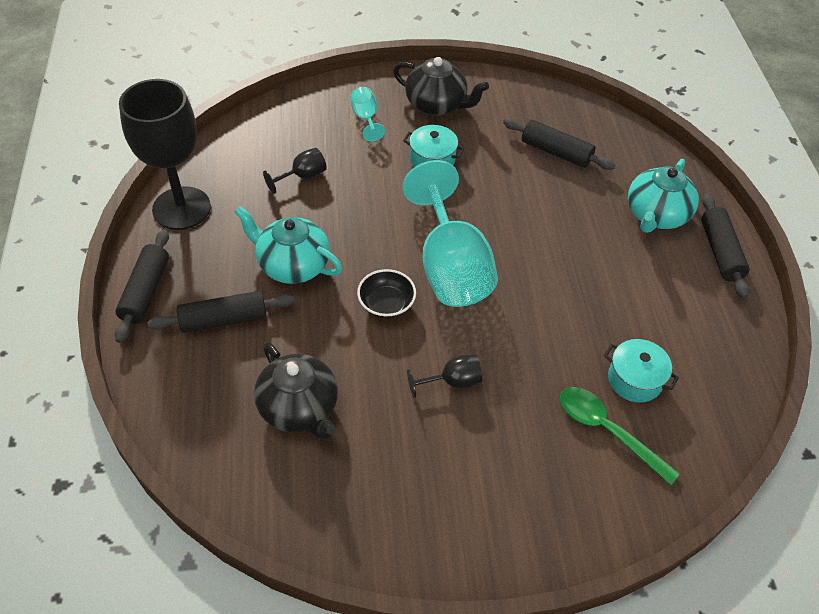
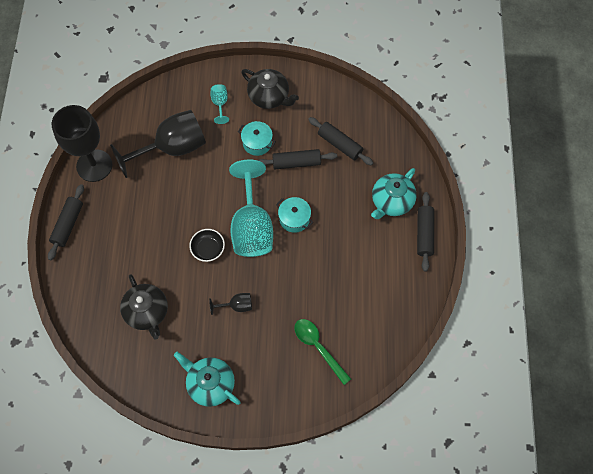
camera: 10 degrees right, 15 degrees up
(224, 319) = (111, 249): black rolling pin -> black rolling pin (296, 162)
(292, 265) = (156, 215): turquoise teapot -> turquoise teapot (210, 384)
(302, 177) = (172, 148): black goblet -> black goblet, size x2.29
(634, 380) = (343, 317): turquoise pot -> turquoise pot (294, 219)

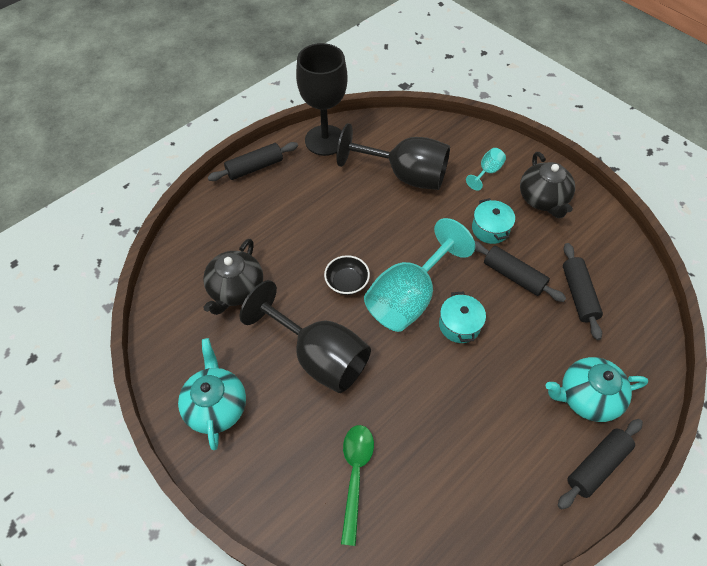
camera: 45 degrees right, 10 degrees down
(236, 306) = (318, 356): black goblet -> black goblet, size x2.29

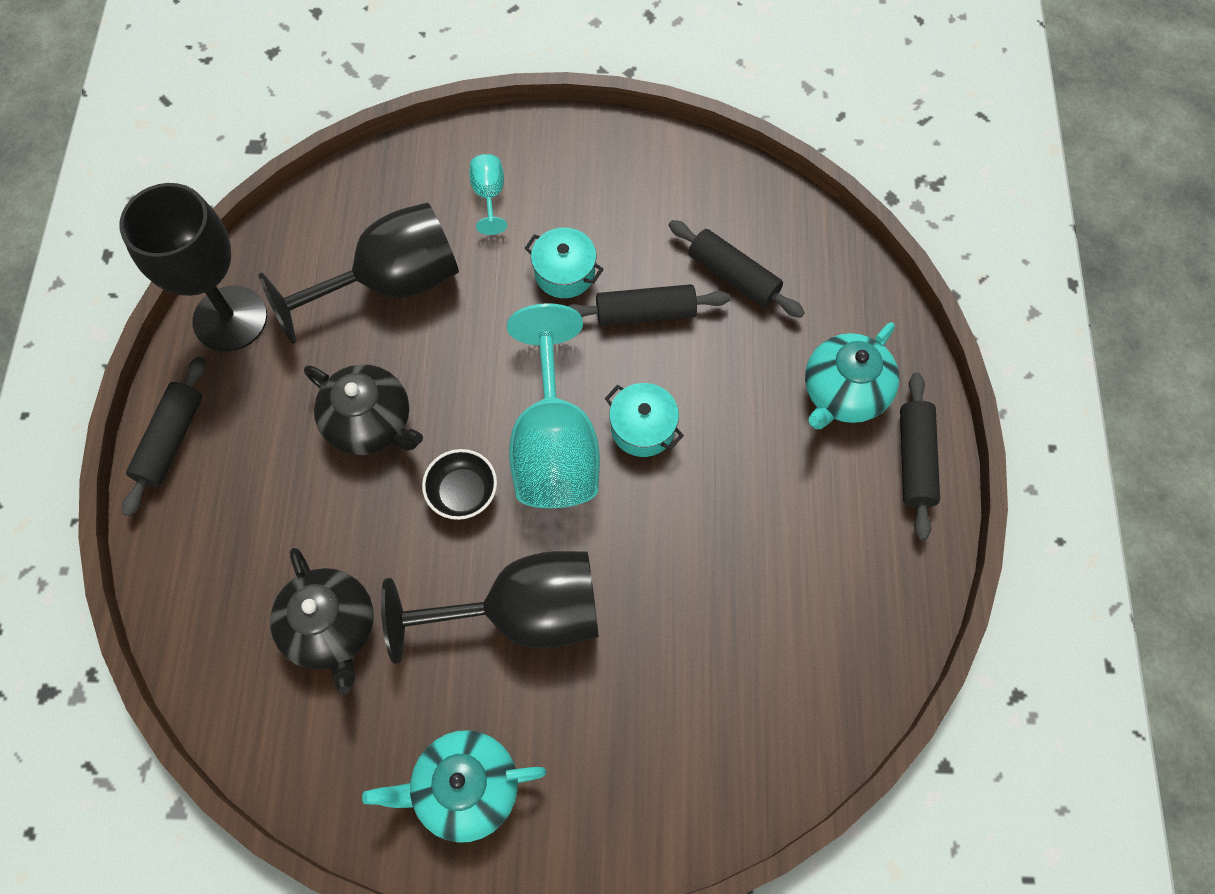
camera: 45 degrees left, 10 degrees up
(216, 406) = (465, 789): turquoise teapot -> turquoise teapot turned 45 degrees counterclockwise
(355, 474) = (698, 705): green spoon -> none
(543, 199) = (589, 181): black teapot -> black teapot (370, 423)

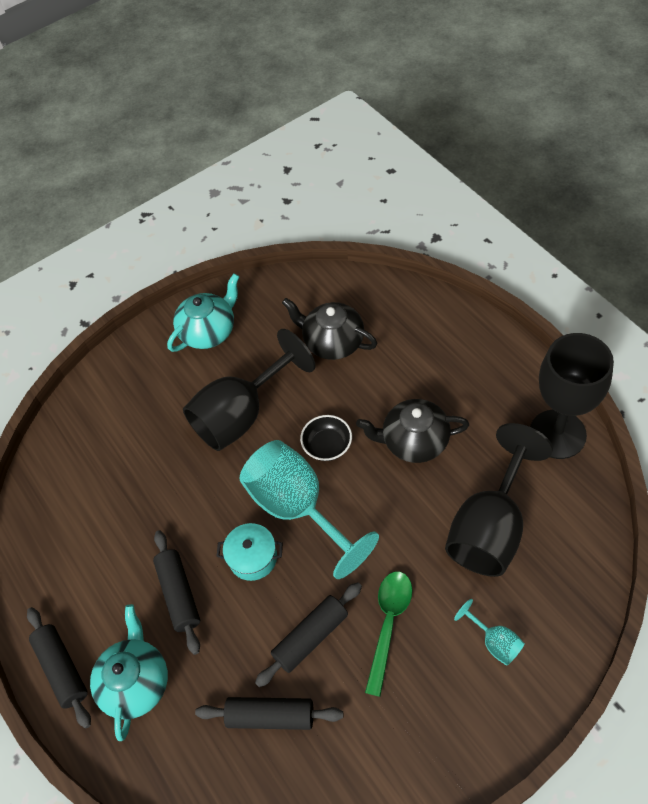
camera: 150 degrees right, 10 degrees down
(171, 440) = (508, 356): black rolling pin -> black rolling pin (179, 594)
(564, 273) = (389, 623): turquoise pot -> green spoon

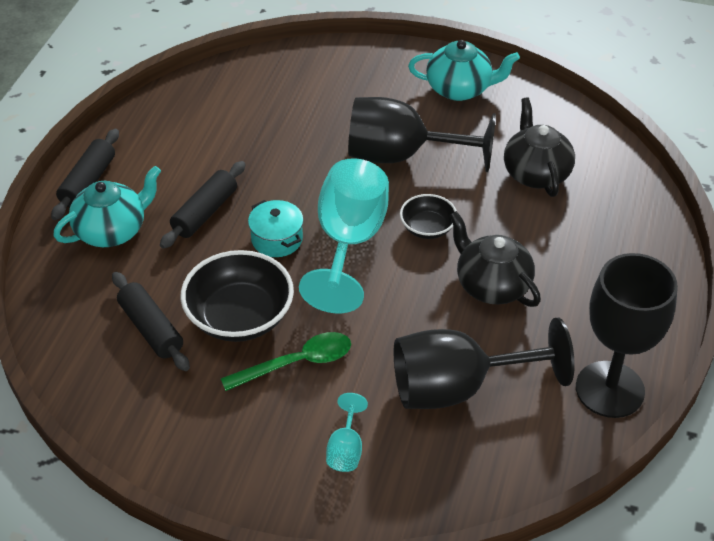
camera: 45 degrees right, 10 degrees down
(311, 637) = (240, 317): black rolling pin -> black bowl

